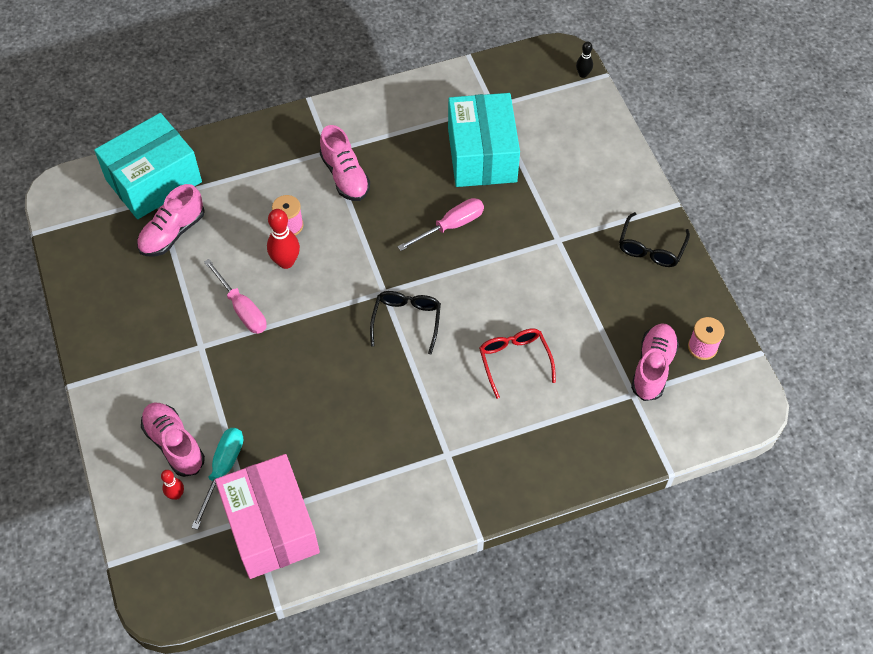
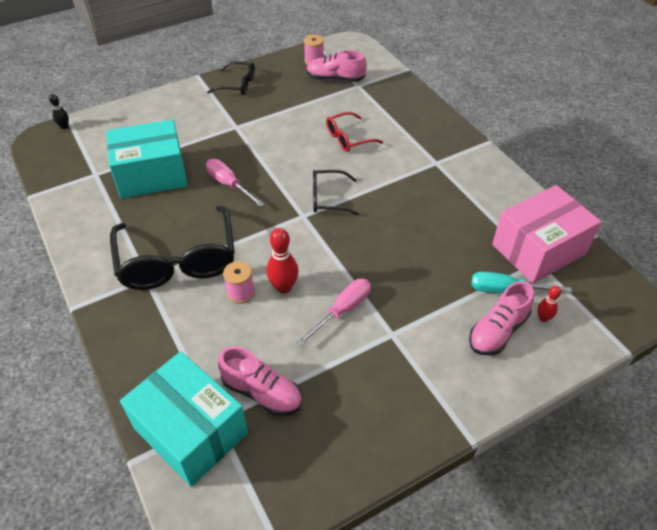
camera: 100 degrees left, 10 degrees down
(345, 176) = (177, 261): pink shoe -> black glasses

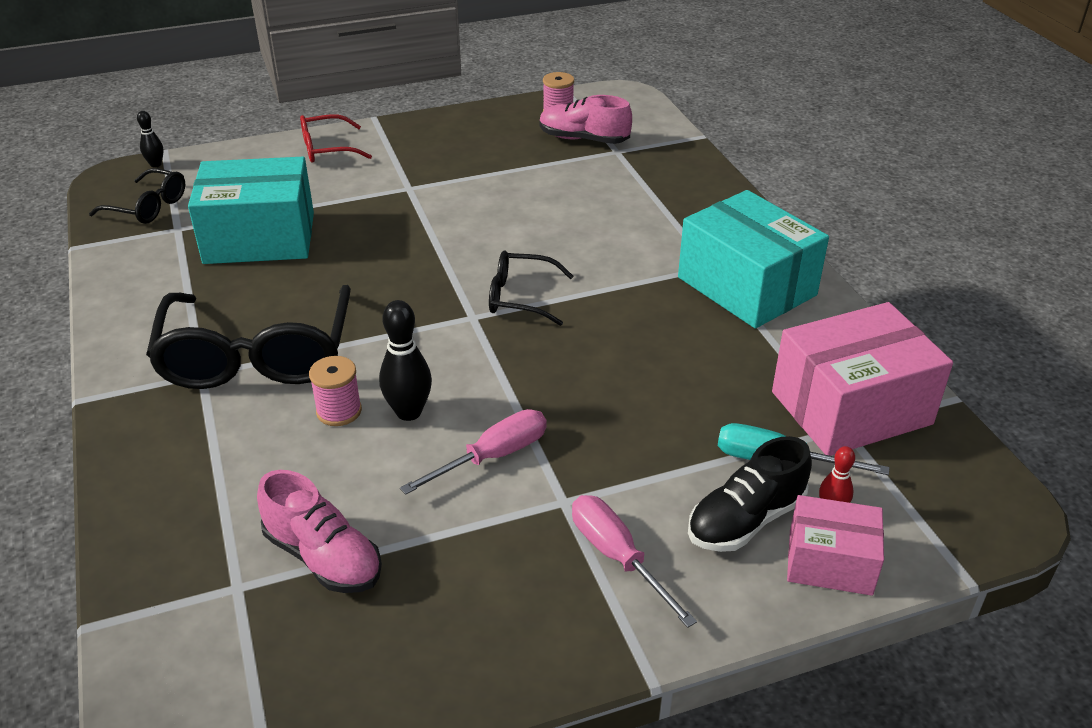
camera: 10 degrees right, 10 degrees down
(191, 430) = (192, 596): turquoise box -> turquoise box (746, 286)
(229, 184) = (372, 263): pink screwdriver -> pink screwdriver (617, 557)
(237, 84) = (430, 134): black glasses -> black glasses (148, 207)
(283, 287) = (409, 412): red bowling pin -> black bowling pin
(348, 138) = (578, 219): red glasses -> red glasses (326, 149)
(498, 331) = (746, 520): pink shoe -> black shoe
(550, 351) = (830, 562): none -> pink box

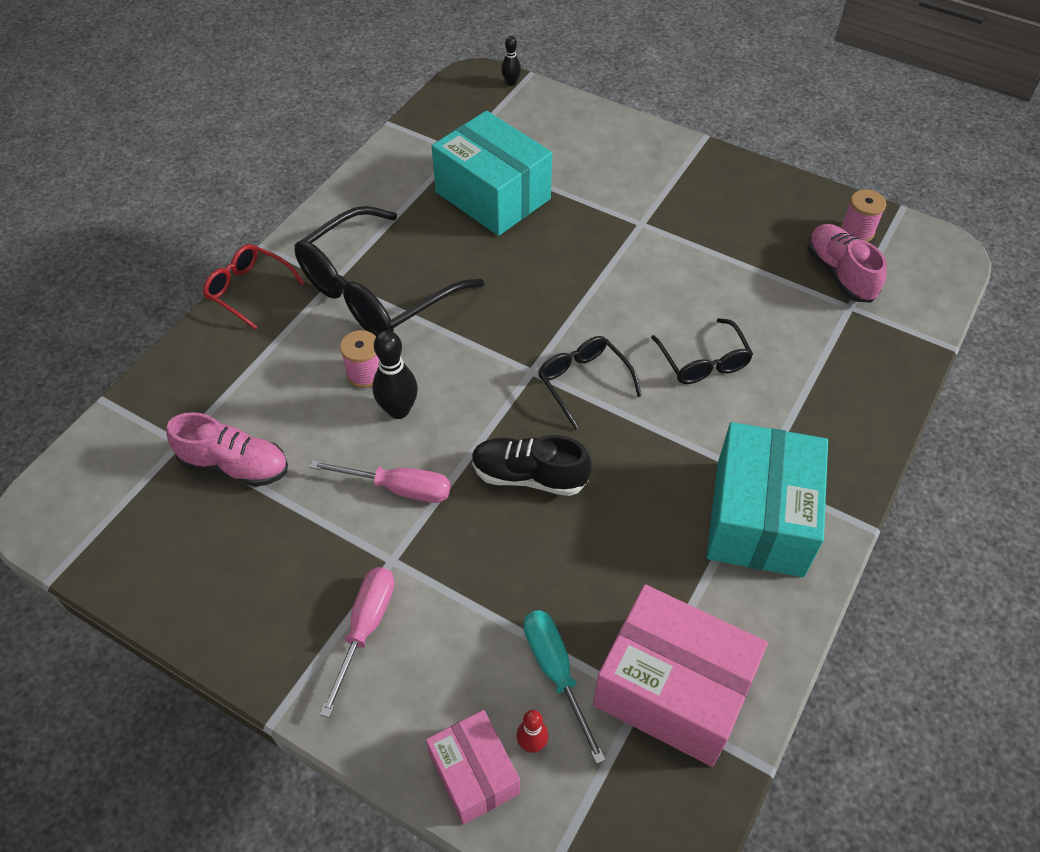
camera: 50 degrees right, 15 degrees up
(148, 207) = (463, 118): black glasses -> black glasses (703, 362)
(323, 557) = (235, 465): pink shoe -> pink shoe turned 75 degrees counterclockwise
(326, 149) = (633, 145): red glasses -> red glasses (248, 290)
(746, 520) = (471, 688): black shoe -> black shoe (529, 476)

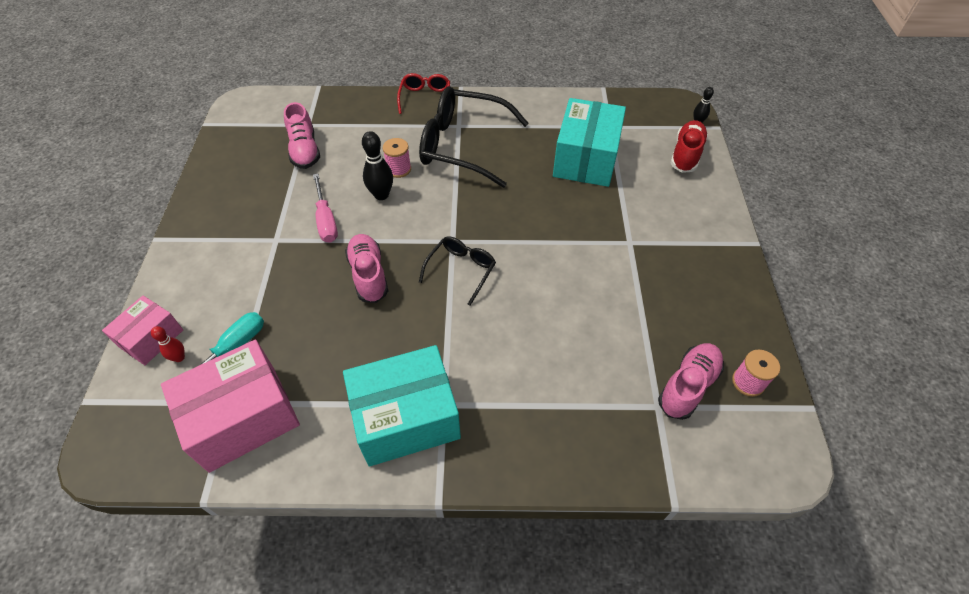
camera: 60 degrees right, 0 degrees up
(365, 628) = (226, 249): pink screwdriver -> none
(529, 476) = (368, 275): black shoe -> pink shoe
(551, 117) = (686, 155): none -> red shoe
(672, 690) = (243, 417): pink box -> pink box turned 60 degrees clockwise
(703, 362) = (526, 329): black glasses -> none

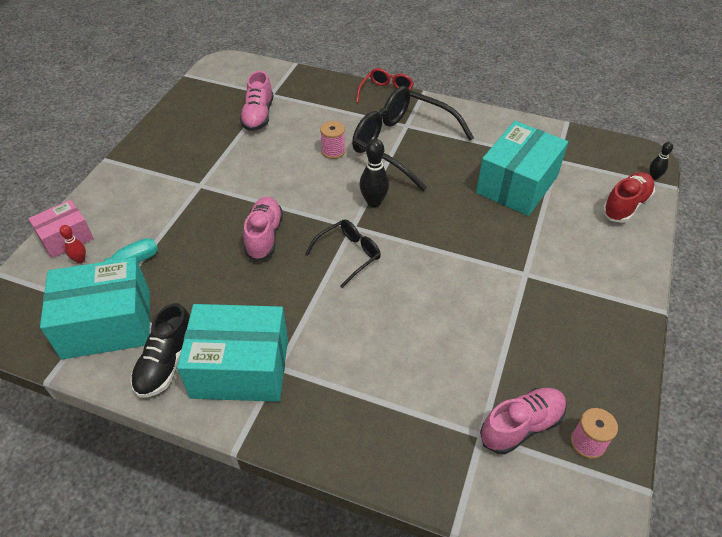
camera: 20 degrees right, 5 degrees down
(243, 417) = (107, 324): pink box -> turquoise box
(326, 220) = (249, 179): pink screwdriver -> none
(327, 438) = (166, 363): none -> black shoe
(381, 195) = (307, 170): black bowling pin -> black bowling pin (374, 202)

